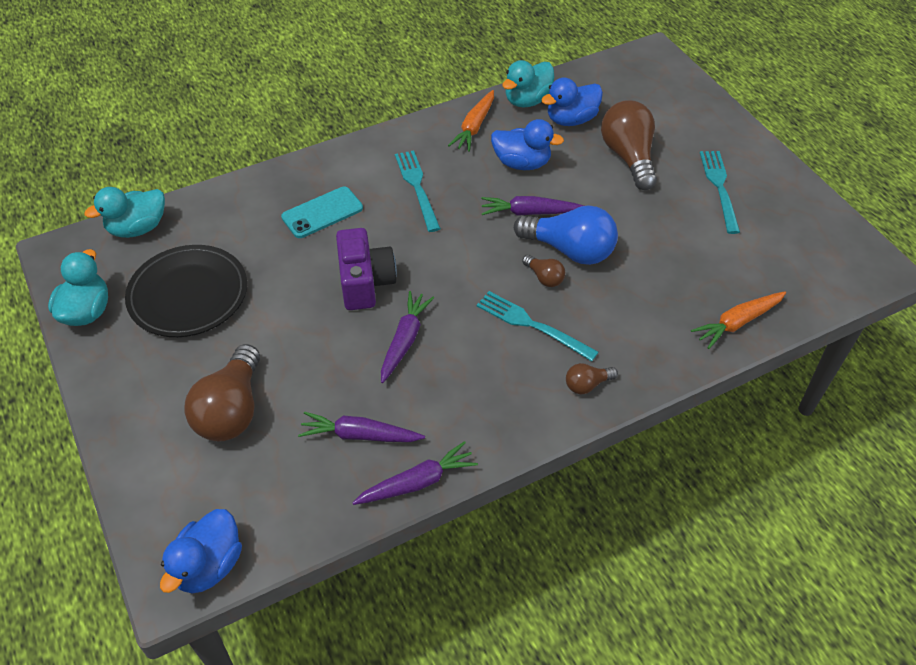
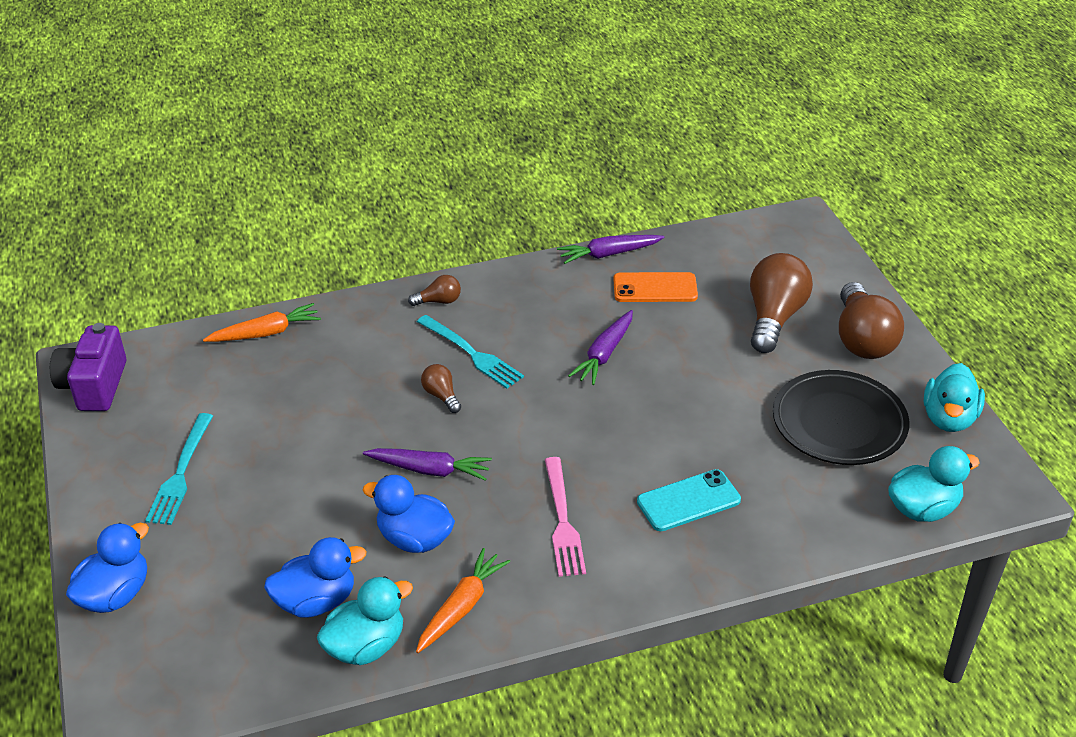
camera: 170 degrees left, 10 degrees down
(209, 565) = (777, 226): blue duck -> blue duck (115, 595)
(360, 435) = (655, 288): purple carrot -> orange phone
(365, 282) = (640, 413): purple camera -> purple camera (94, 386)
(417, 187) = (563, 522): turquoise fork -> pink fork
(570, 250) = (401, 421): blue light bulb -> none
(628, 157) = (268, 530): brown light bulb -> brown light bulb (862, 339)

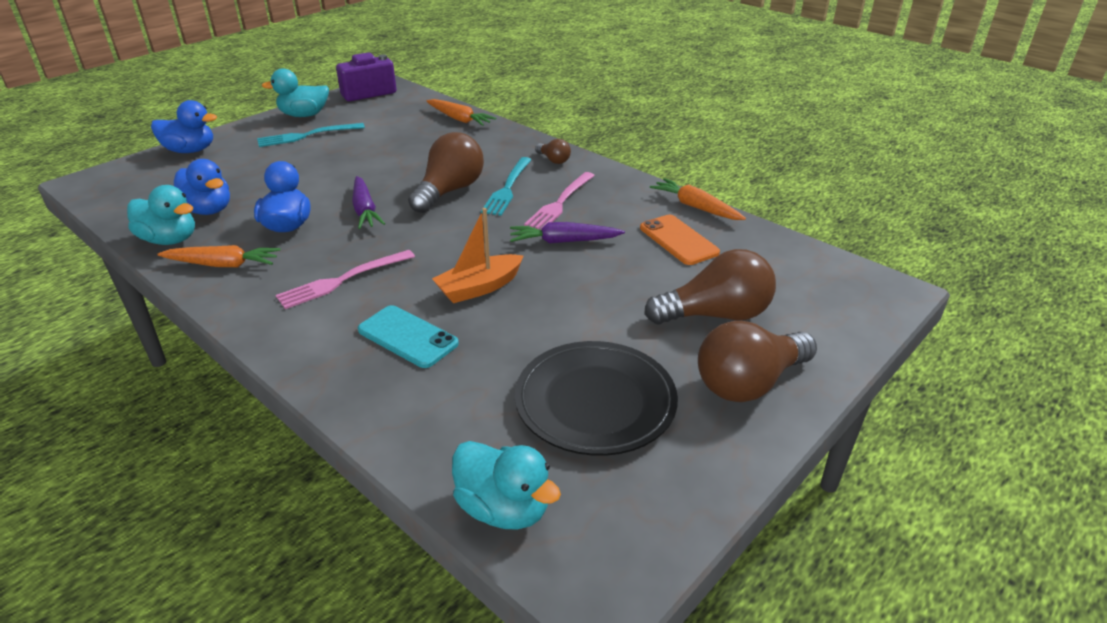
camera: 60 degrees right, 5 degrees down
(441, 396) = (449, 191): brown light bulb -> brown light bulb, size x2.09
(533, 331) = (560, 203): none -> pink fork
(609, 254) = (696, 207): purple carrot -> orange carrot
(642, 433) = (479, 287): none -> orange boat
(949, 418) = (682, 491): turquoise duck -> turquoise duck (304, 115)

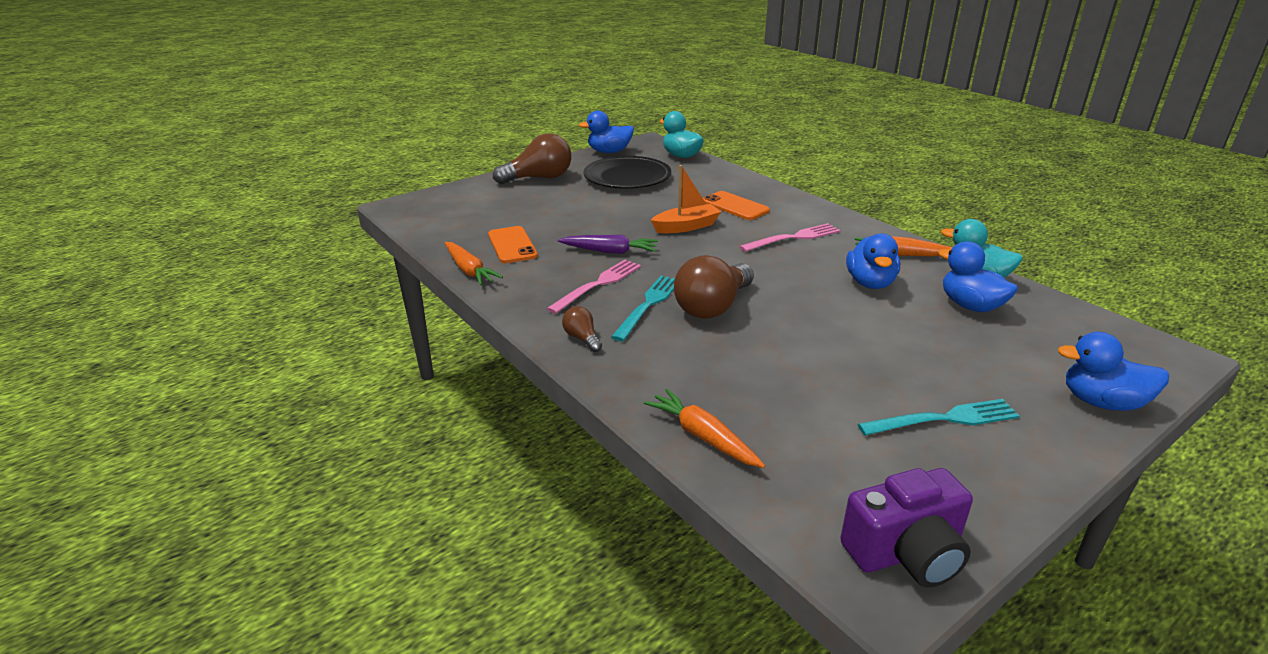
camera: 170 degrees left, 5 degrees down
(304, 115) = (989, 479): turquoise duck -> none
(365, 210) = (799, 293): purple carrot -> none
(407, 337) = (735, 206): turquoise phone -> orange phone
(672, 511) = (609, 152): none -> blue duck
(715, 315) = (529, 203): brown light bulb -> none

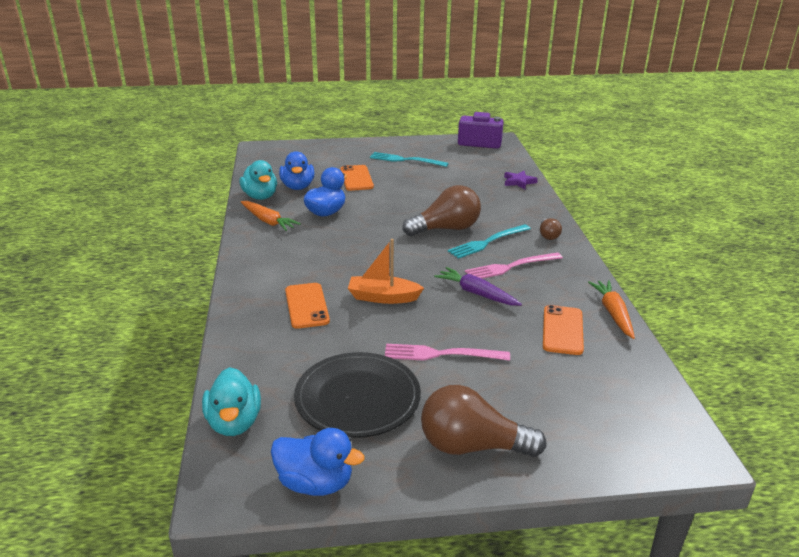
camera: 150 degrees left, 0 degrees up
(703, 436) = (519, 182): orange carrot -> purple star
(794, 238) = (313, 257): pink fork -> pink fork (440, 354)
(936, 347) = (356, 178): none -> orange phone
(1102, 402) = (330, 147): blue duck -> none

